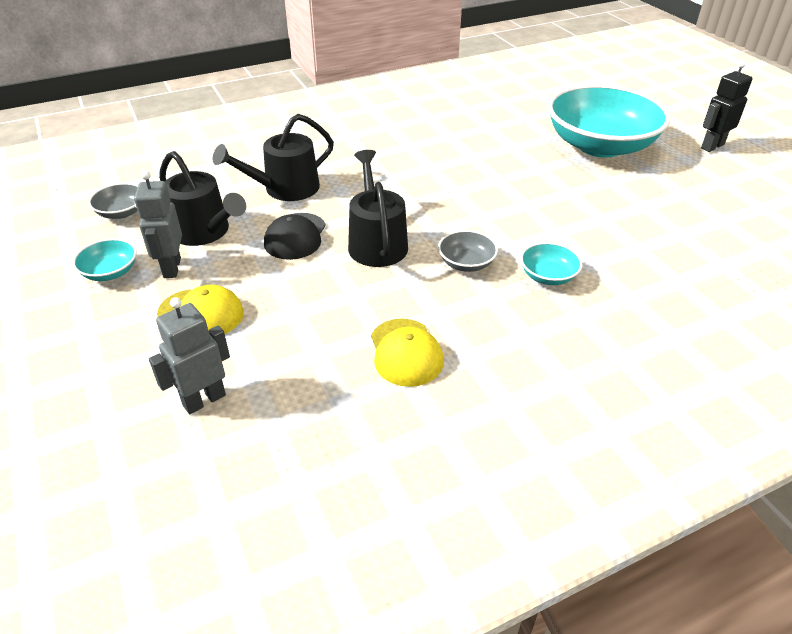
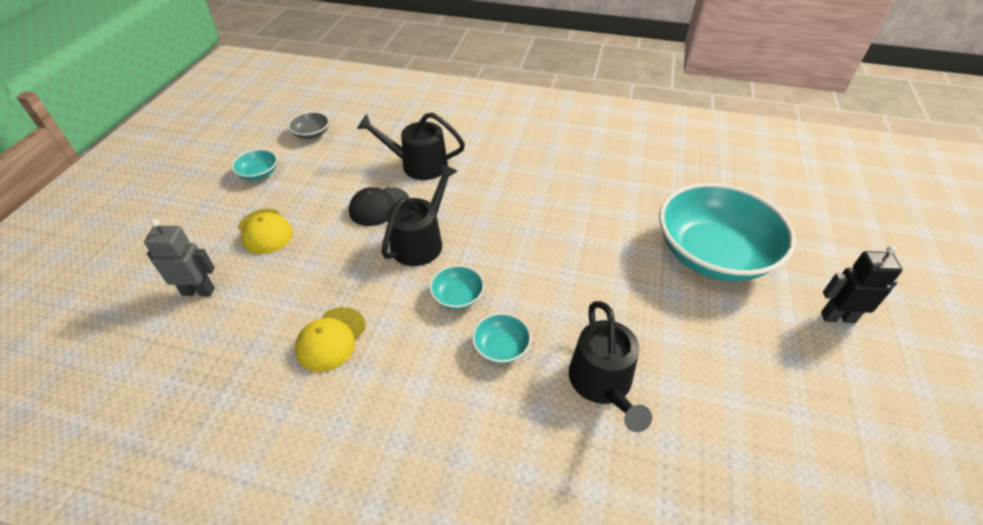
camera: 40 degrees right, 5 degrees up
(171, 268) = (289, 189): grey robot -> none
(204, 232) = (335, 173): black watering can -> black watering can (603, 383)
(466, 263) = (457, 296): grey bowl -> turquoise bowl

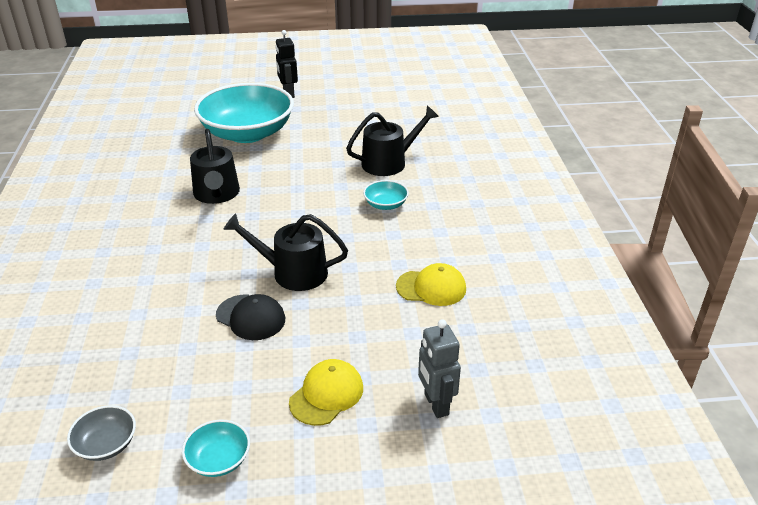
camera: 110 degrees left, 10 degrees down
(418, 165) = (165, 310): black watering can -> black watering can (217, 194)
(457, 296) = (349, 235): turquoise bowl -> none

